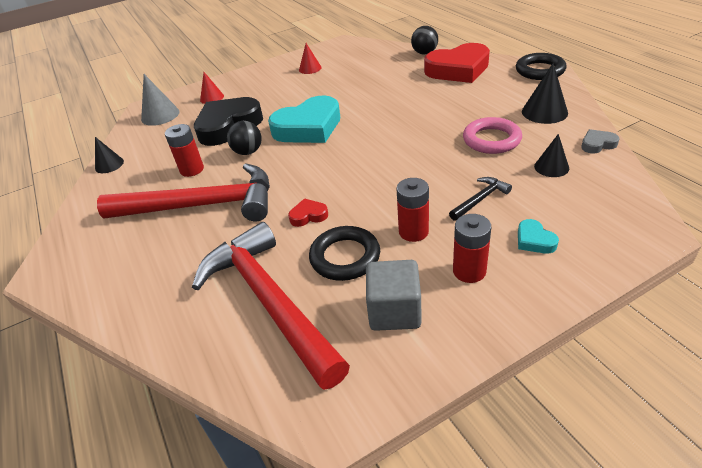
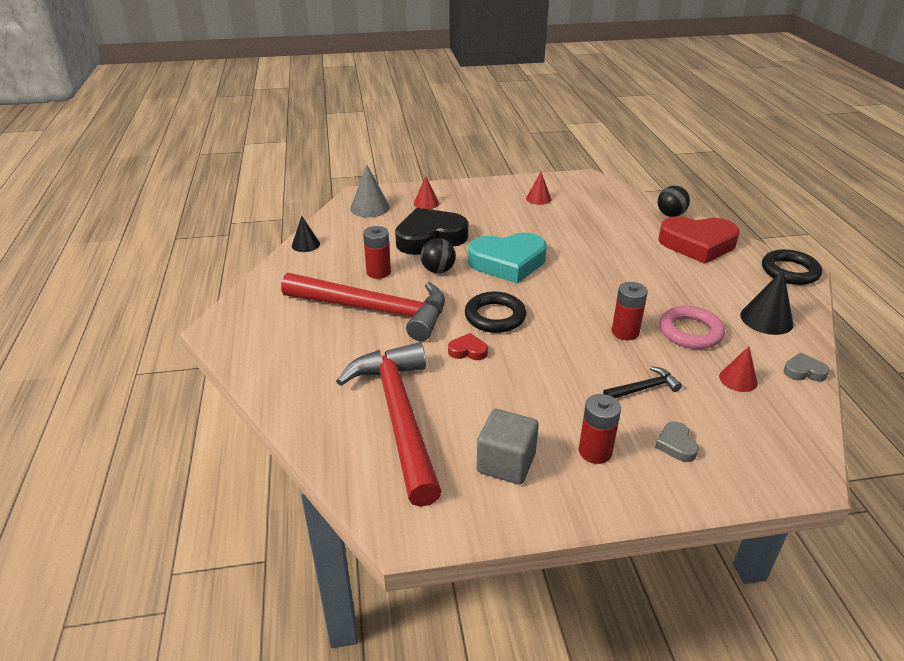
camera: 15 degrees right, 5 degrees down
(345, 257) = (484, 400): black ring -> black ring (495, 316)
(413, 232) = (560, 398): red battery -> red battery (625, 332)
(534, 240) = (676, 445): turquoise heart -> grey heart
(551, 167) = (738, 379): black cone -> red cone

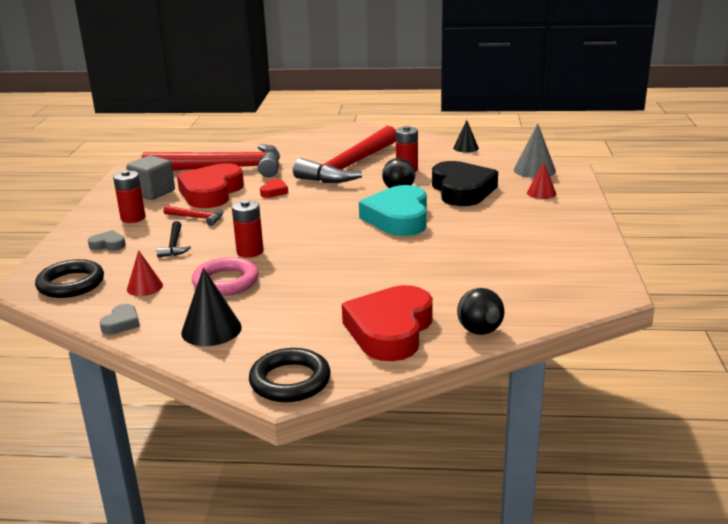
camera: 105 degrees right, 10 degrees down
(487, 403) = (211, 192): none -> red heart
(495, 316) = (312, 204): black ring -> black ring (71, 284)
(538, 198) = (545, 250): red cone -> none
(567, 392) = (197, 218): none -> red hammer

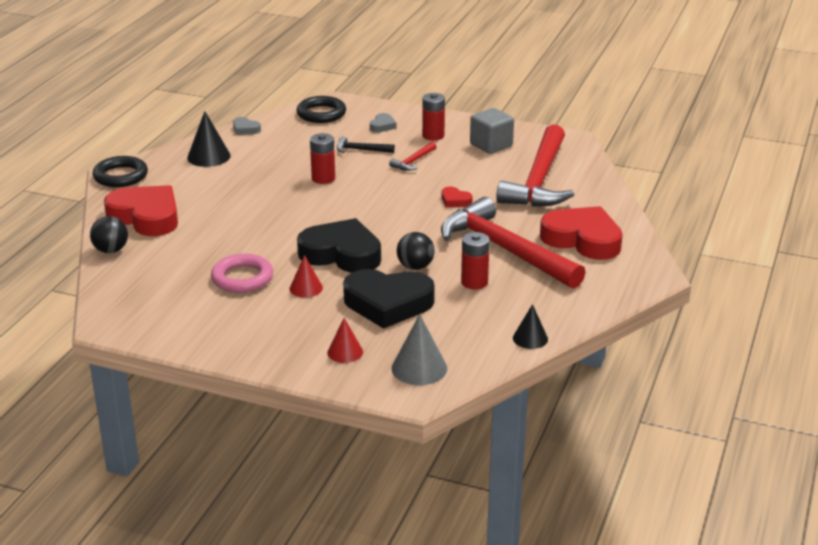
camera: 105 degrees right, 5 degrees up
(144, 287) = (294, 137): red cone -> red cone (306, 288)
(211, 192) = (473, 171): red heart -> red heart (582, 239)
(226, 282) = (276, 165): pink ring -> pink ring (242, 278)
(398, 218) = (341, 254): turquoise heart -> black heart

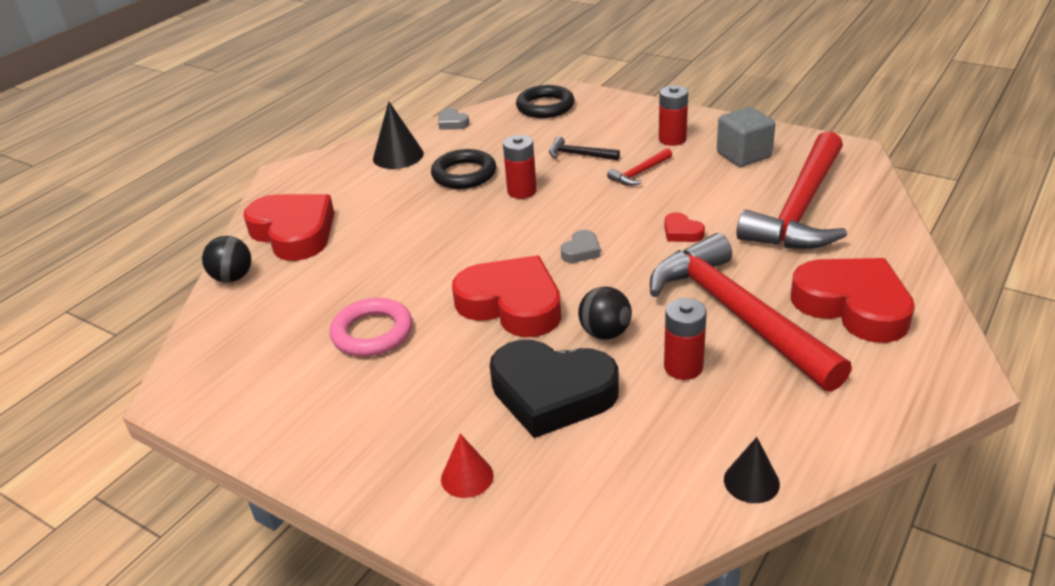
camera: 15 degrees right, 5 degrees up
(120, 176) = (290, 176): black ring -> black ring (464, 174)
(306, 288) = (448, 356): red cone -> none
(341, 254) = (512, 304): black heart -> red heart
(382, 126) = (613, 124): grey heart -> grey heart (581, 251)
(419, 368) = (568, 522): grey cone -> none

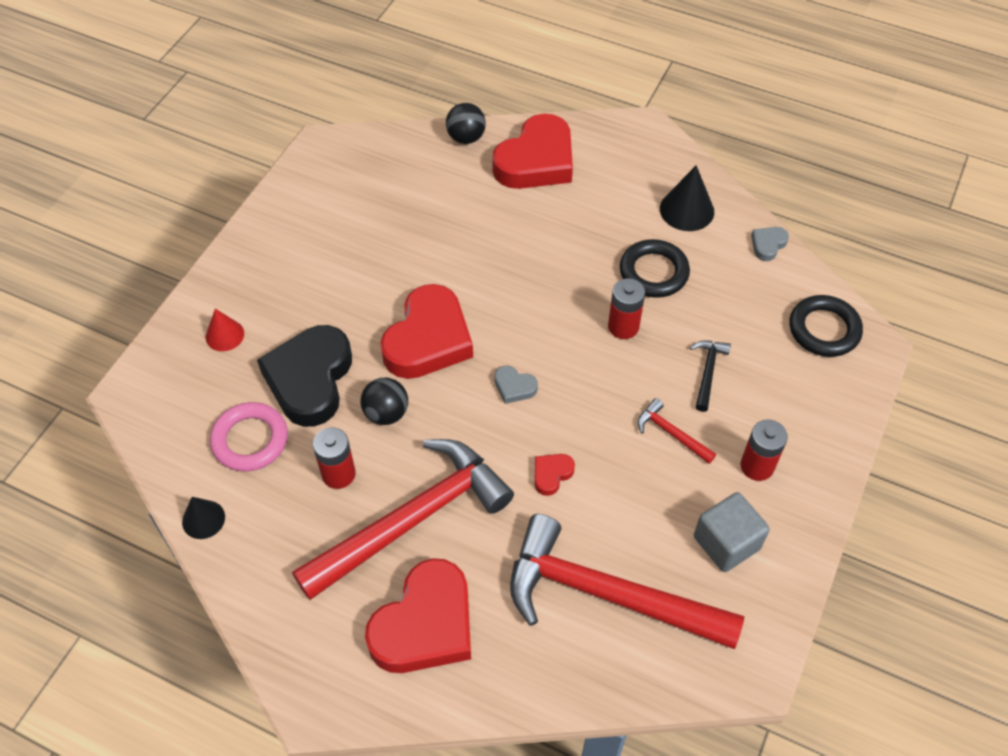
camera: 80 degrees right, 20 degrees up
(372, 333) = (390, 247): pink ring -> pink ring (250, 440)

